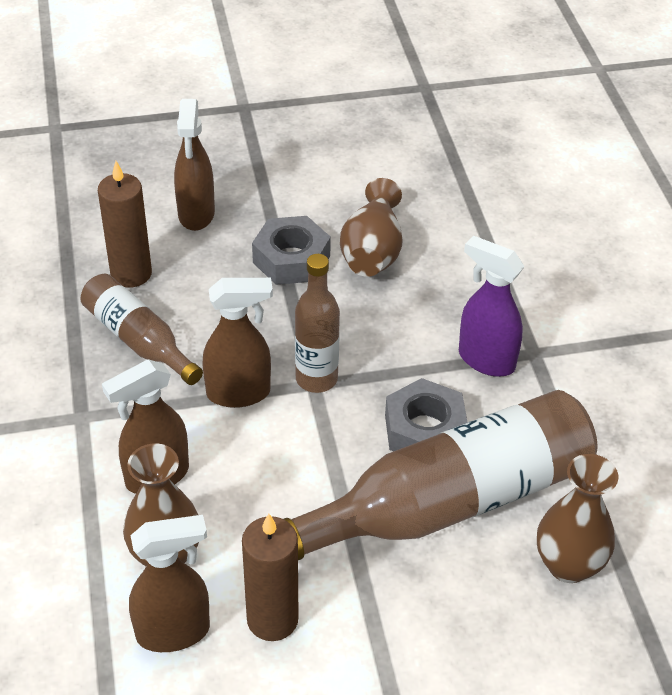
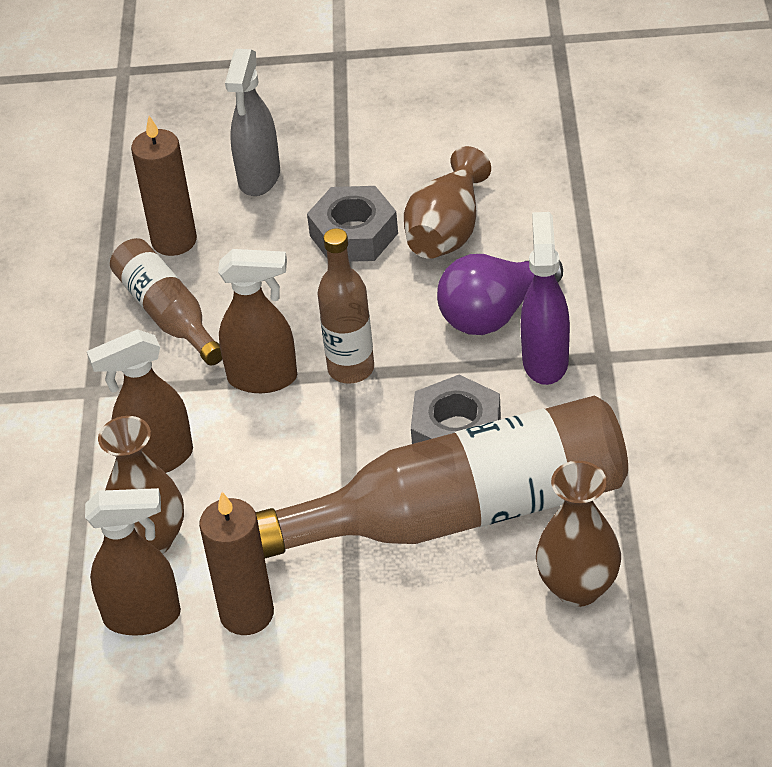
camera: 15 degrees right, 0 degrees up
(196, 214) = (259, 178): brown spray bottle -> grey spray bottle
(431, 321) = (495, 313): none -> purple light bulb
(485, 360) = (545, 360): purple spray bottle -> purple spray bottle turned 45 degrees clockwise

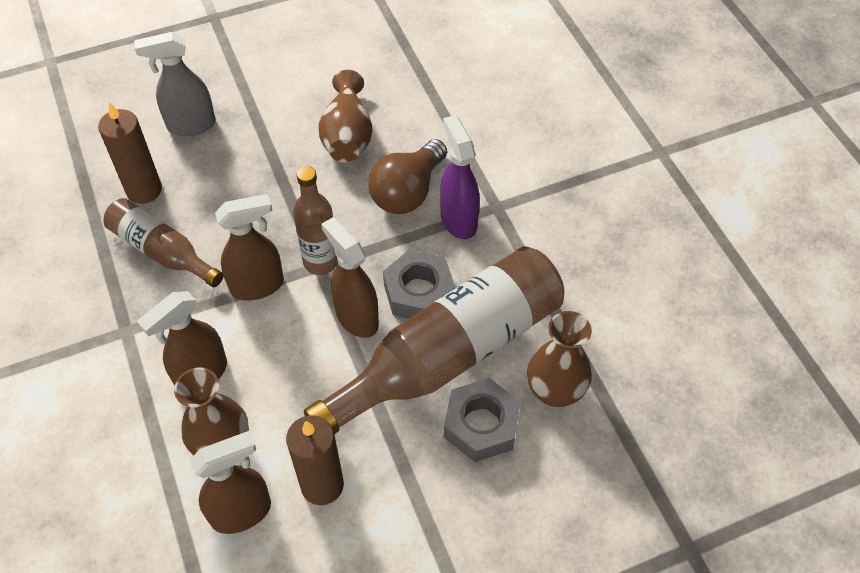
camera: 25 degrees left, 10 degrees up
(259, 178) = (190, 125): grey spray bottle -> grey spray bottle turned 90 degrees clockwise
(354, 234) = (280, 154): grey nut -> grey nut (481, 425)
(367, 442) = (356, 317): none -> brown spray bottle
(495, 313) = (408, 192): purple light bulb -> brown light bulb

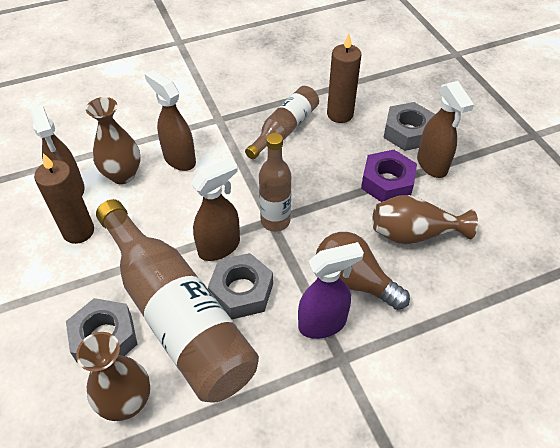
camera: 90 degrees right, 5 degrees down
(190, 125) = (407, 132): grey spray bottle -> grey nut
(258, 286) = (252, 184): brown spray bottle -> brown spray bottle (432, 165)
(271, 152) = (387, 182): none -> purple nut

